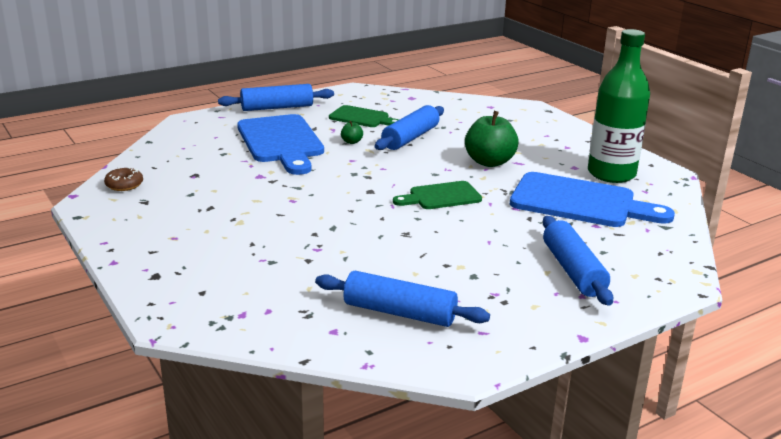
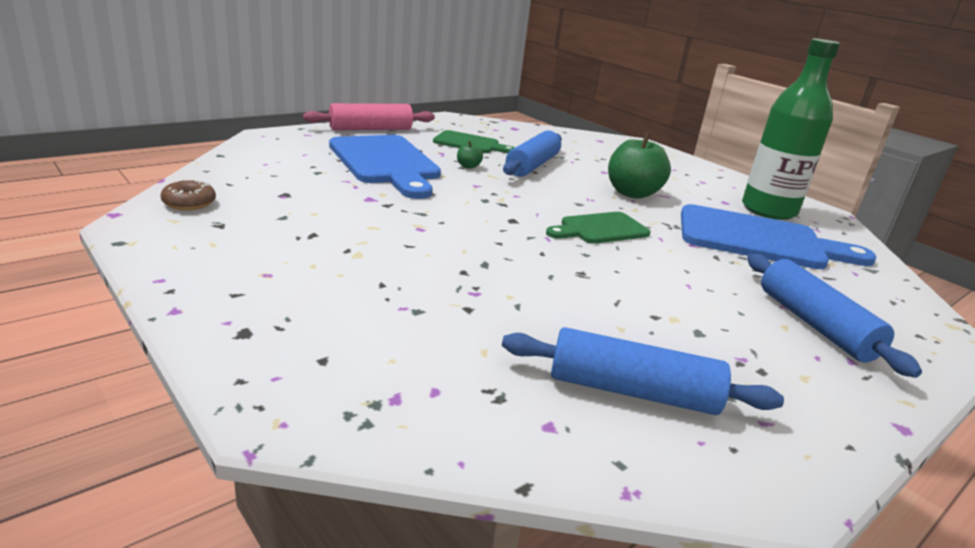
camera: 10 degrees left, 0 degrees up
(277, 108) = (370, 129): blue rolling pin -> pink rolling pin

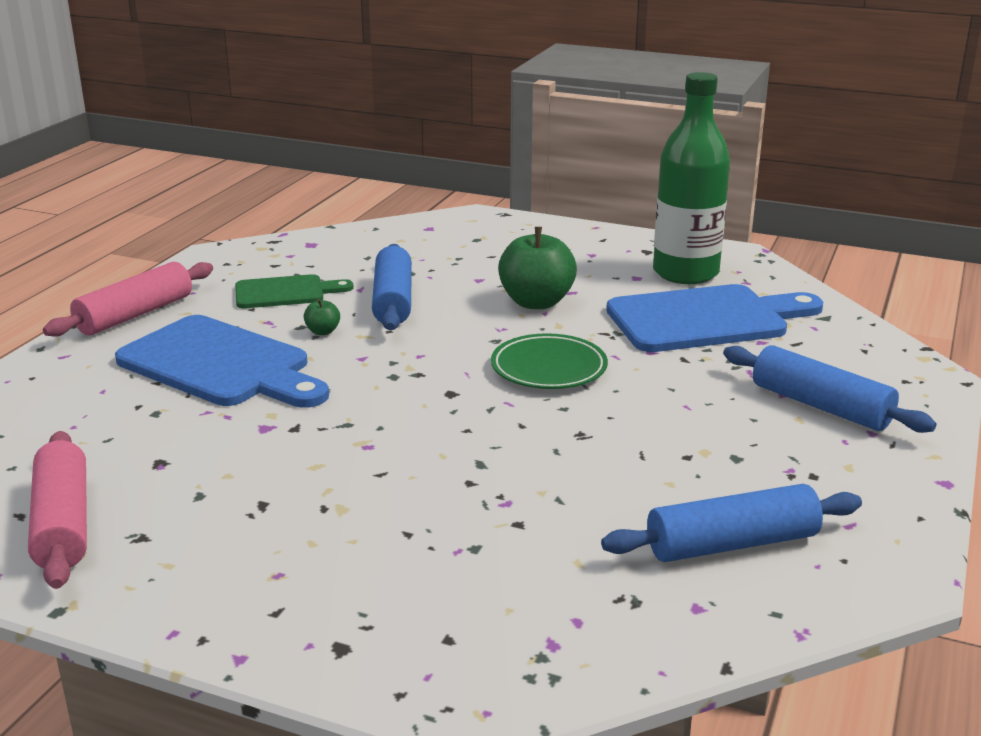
camera: 25 degrees left, 0 degrees up
(189, 203) = (62, 524): brown donut -> pink rolling pin
(600, 229) = (548, 368): green cutting board -> green plate

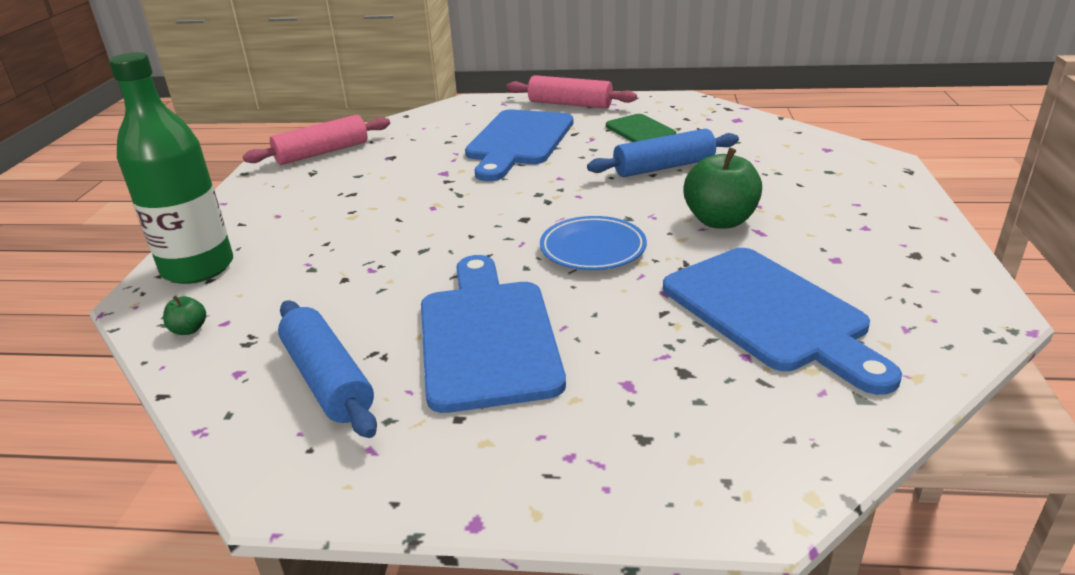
camera: 75 degrees right, 5 degrees up
(323, 332) = (590, 157): green apple -> green apple (189, 329)
(548, 368) = (593, 249): green plate -> blue plate
(685, 273) = (882, 285): green bottle -> green bottle (198, 268)
(687, 445) = (487, 336): none -> blue cutting board
(820, 406) = (612, 412): blue rolling pin -> none

